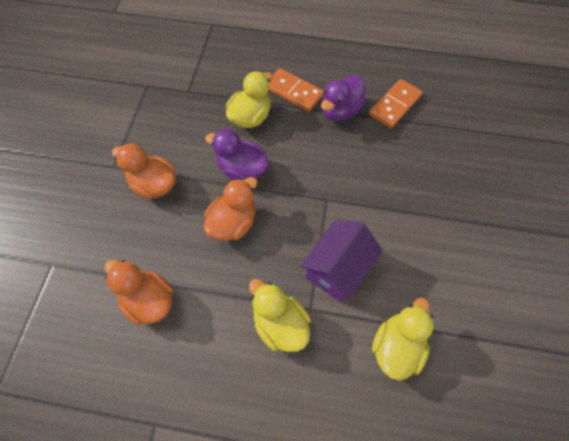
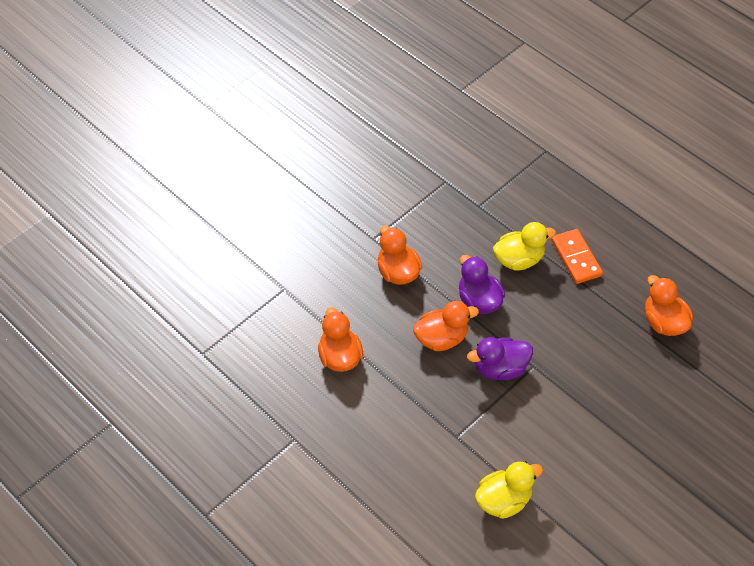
camera: 35 degrees right, 10 degrees down
(280, 324) = (426, 432): yellow duck -> none
(337, 269) = (499, 422): purple house -> none
(340, 111) = (606, 299): purple duck -> purple duck (500, 369)
(394, 105) = (664, 322): orange domino -> orange duck

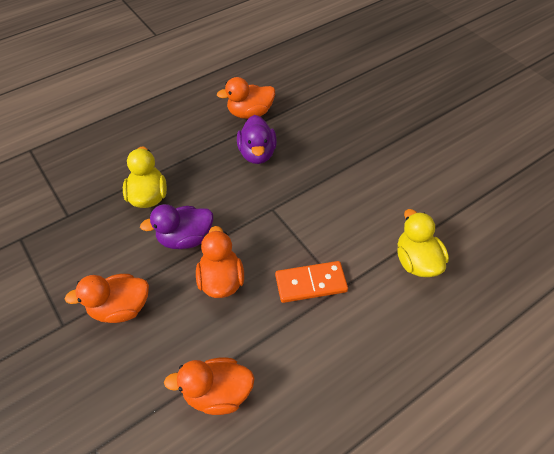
camera: 80 degrees left, 0 degrees up
(500, 369) = (270, 236): purple duck -> purple duck (257, 153)
(576, 258) = (163, 154): orange domino -> orange domino (311, 283)

